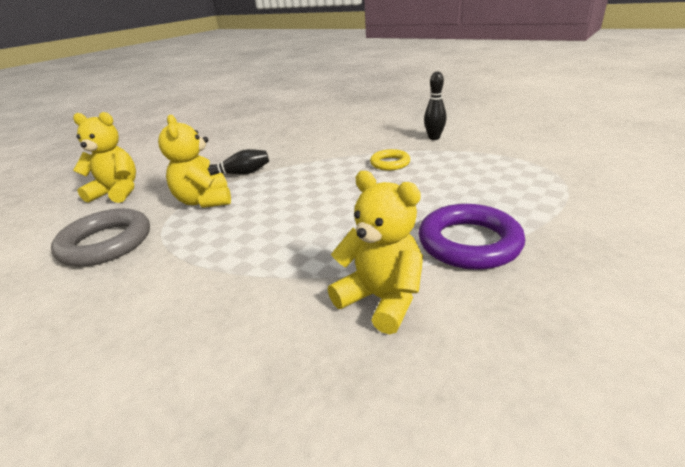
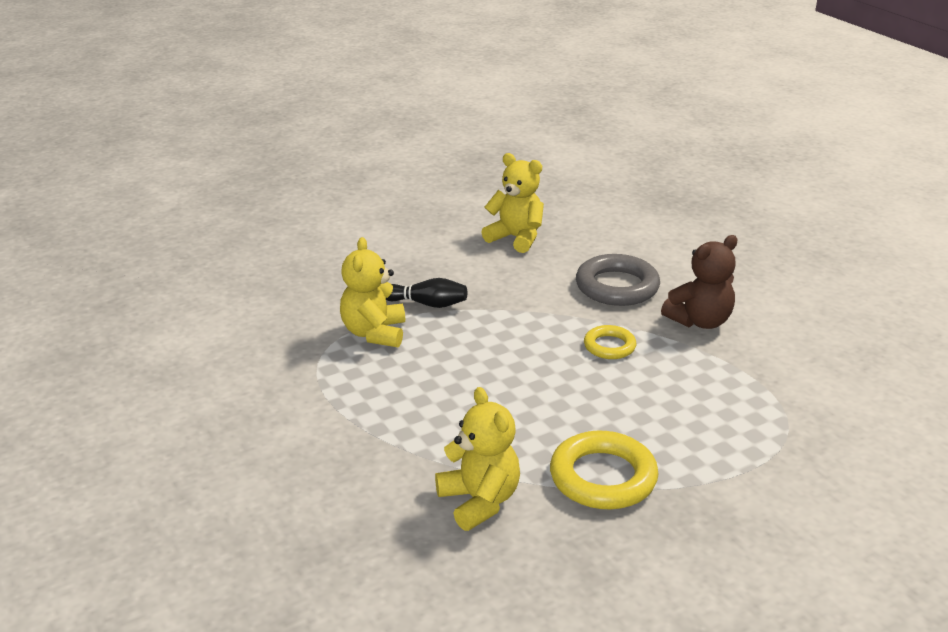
camera: 20 degrees right, 0 degrees up
(106, 243) = (264, 357): grey ring -> grey ring (617, 286)
(117, 192) = (288, 289): yellow teddy bear -> yellow teddy bear (516, 238)
(434, 138) = (700, 321): black bowling pin -> brown teddy bear
(469, 243) = (603, 477): purple ring -> yellow ring

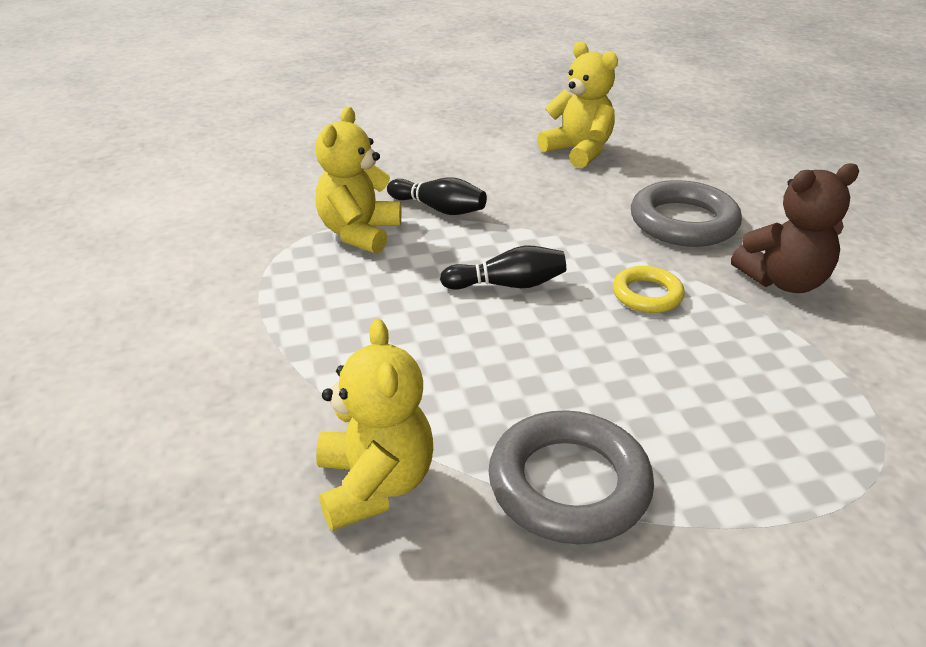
camera: 15 degrees right, 5 degrees up
(507, 355) = (508, 285): none -> black bowling pin
(603, 477) = (569, 484): yellow ring -> grey ring

